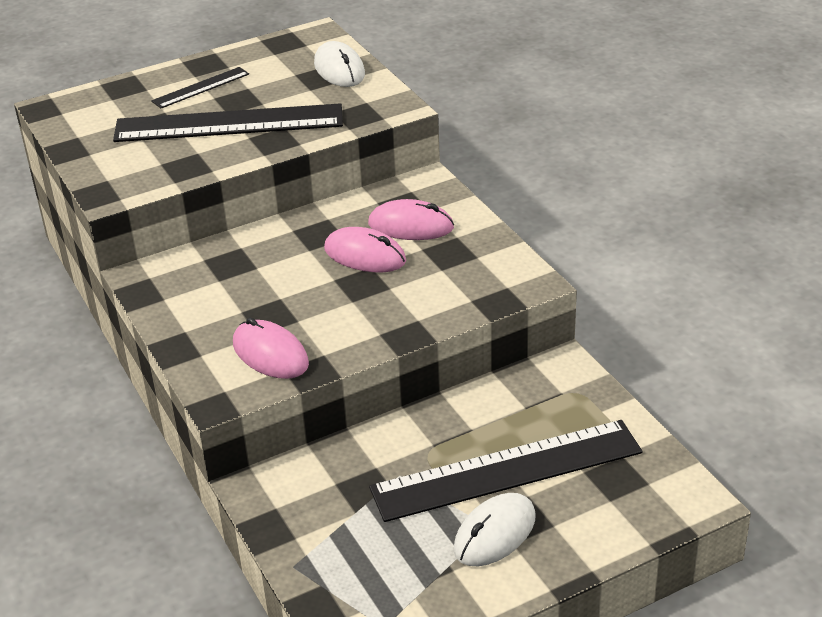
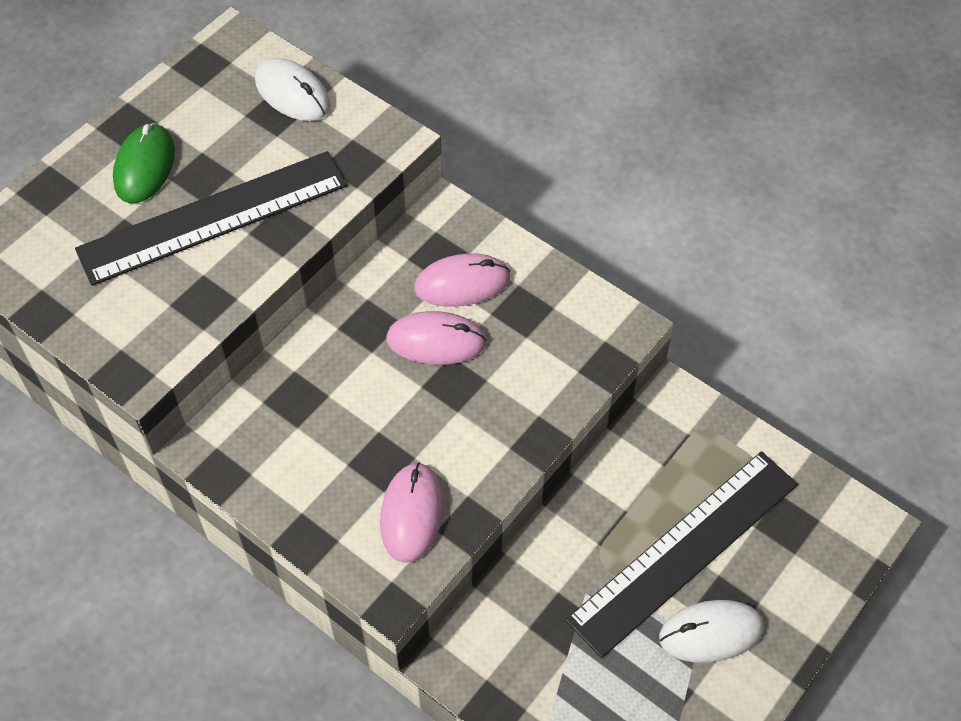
camera: 25 degrees left, 20 degrees up
(200, 87) = (144, 166): black ruler -> green mouse
(270, 354) = (412, 514): pink mouse -> pink mouse turned 75 degrees clockwise
(494, 533) = (711, 632): white mouse -> white mouse turned 60 degrees clockwise

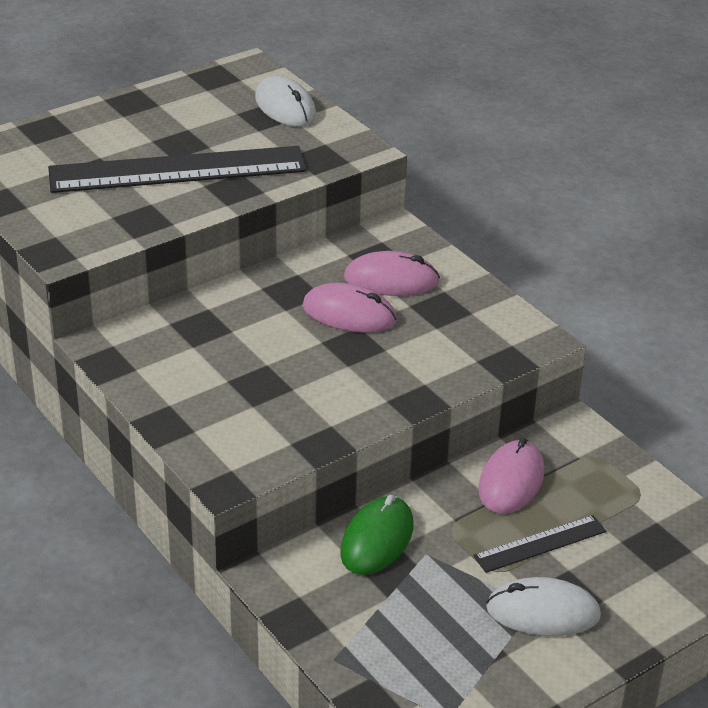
camera: 15 degrees right, 20 degrees down
(144, 166) = (134, 129): green mouse -> green mouse (377, 539)
(412, 514) = (272, 427): pink mouse -> pink mouse (511, 481)
(685, 551) = (540, 544): black ruler -> black ruler, size x0.47

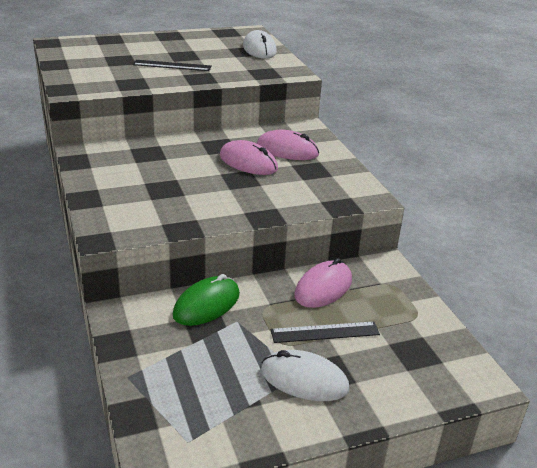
camera: 15 degrees right, 5 degrees down
(177, 170) = (172, 65): black ruler -> black ruler, size x0.47

